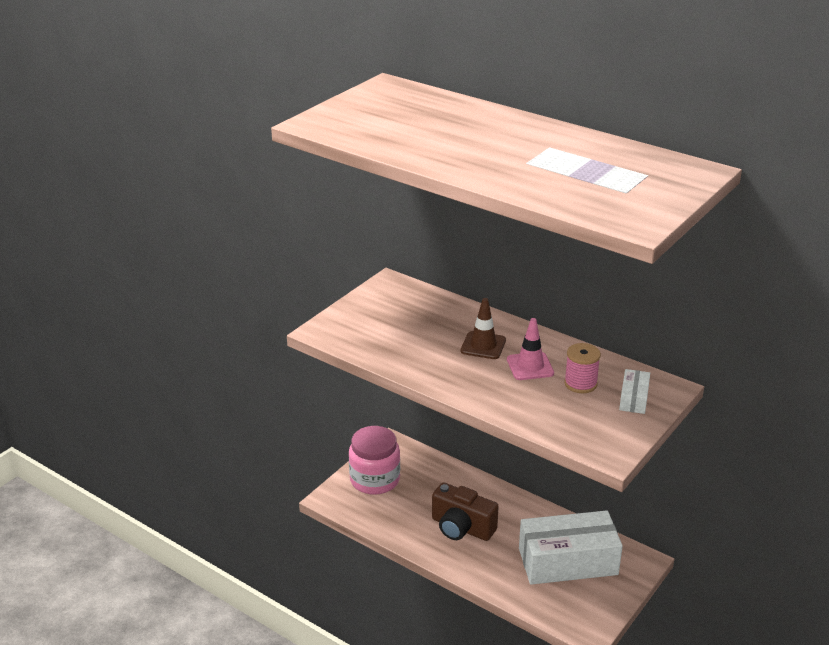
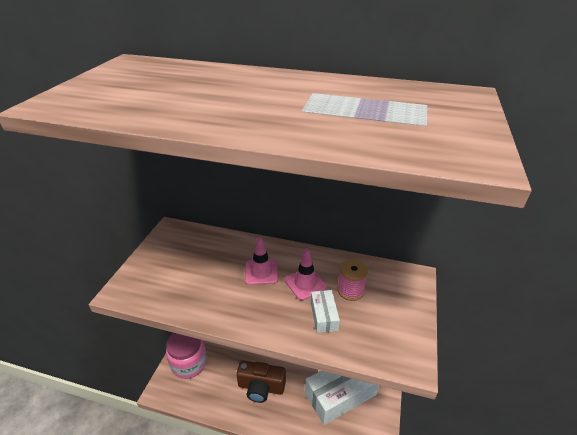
camera: 20 degrees left, 5 degrees up
(483, 345) = (261, 272): brown traffic cone -> pink traffic cone
(633, 399) = (396, 295): white box -> white box (323, 316)

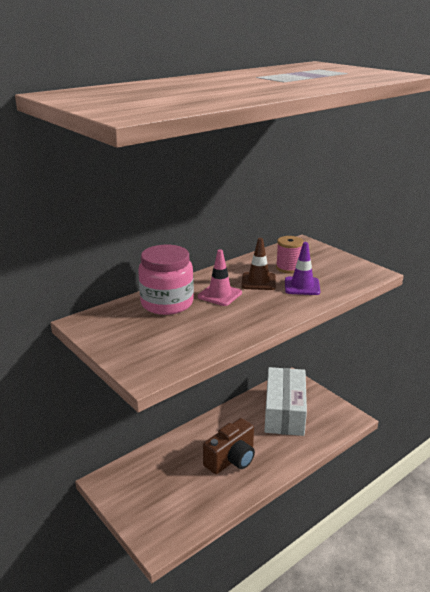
camera: 55 degrees left, 10 degrees down
(189, 363) = (146, 504): pink jar -> pink jar (167, 303)
(305, 283) = (258, 281): pink traffic cone -> brown traffic cone
(323, 316) = (302, 286): white box -> purple traffic cone

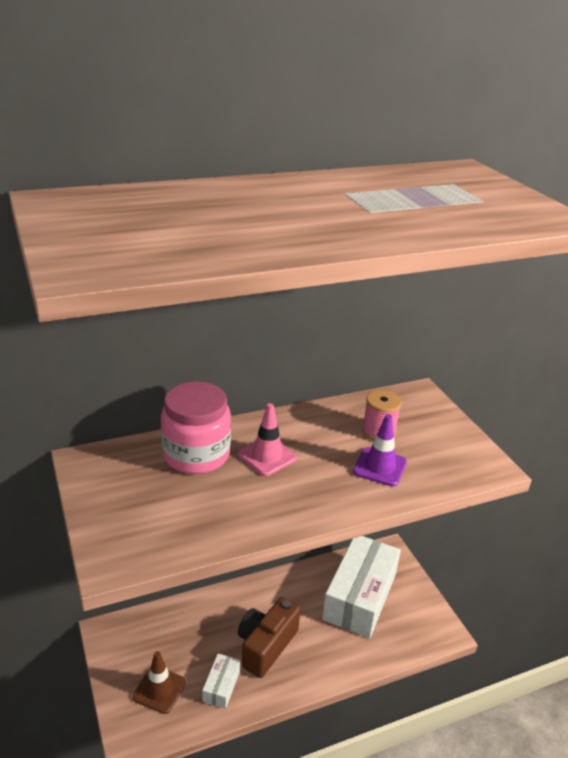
camera: 15 degrees right, 5 degrees up
(210, 493) = (221, 686): none -> white box
(231, 459) = (266, 646): brown camera -> brown camera turned 150 degrees clockwise
(258, 281) = (327, 446): brown traffic cone -> brown traffic cone (159, 689)

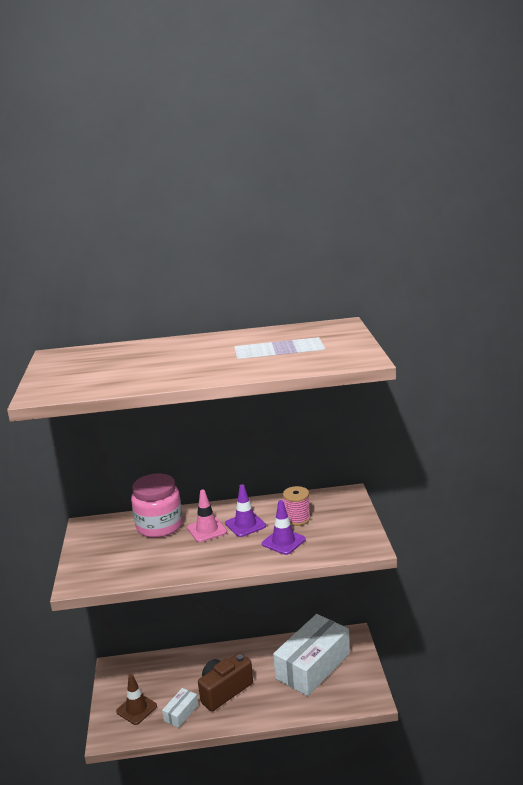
camera: 20 degrees right, 10 degrees down
(315, 445) = (245, 525): none -> purple traffic cone

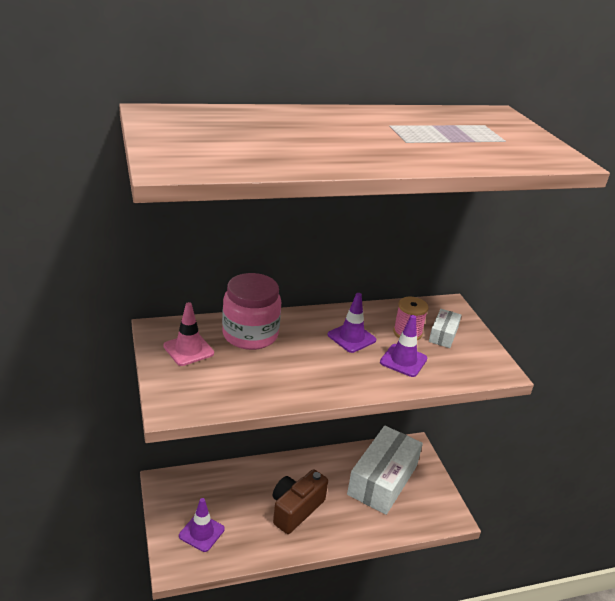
camera: 15 degrees left, 10 degrees up
(136, 709) = (201, 532): brown traffic cone -> purple traffic cone
(181, 713) = (253, 536): white box -> white box (443, 335)
(207, 530) = (309, 342): pink traffic cone -> pink traffic cone (188, 350)

